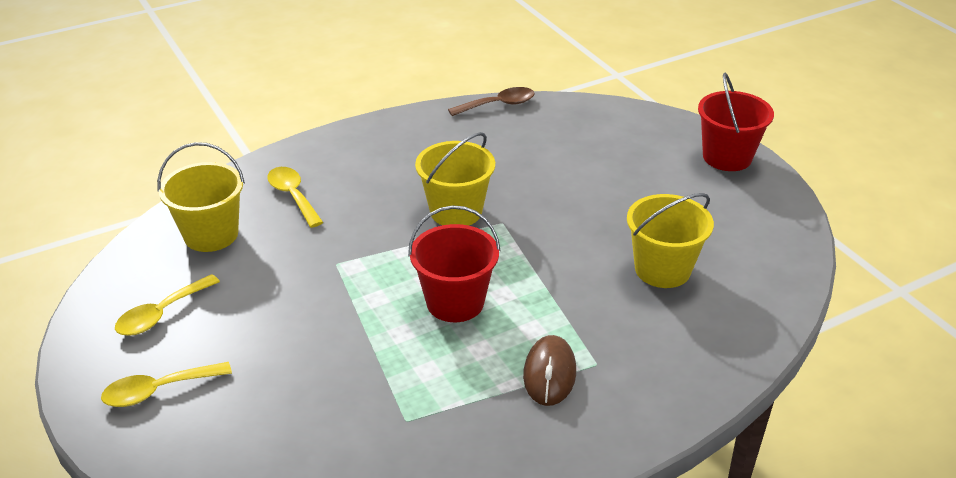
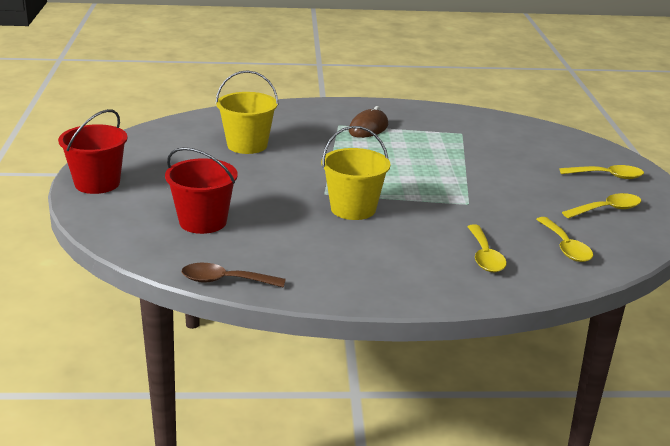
camera: 155 degrees left, 10 degrees down
(211, 235) = (565, 247): yellow bucket -> yellow spoon
(455, 302) = (397, 165): red bucket -> red bucket (203, 222)

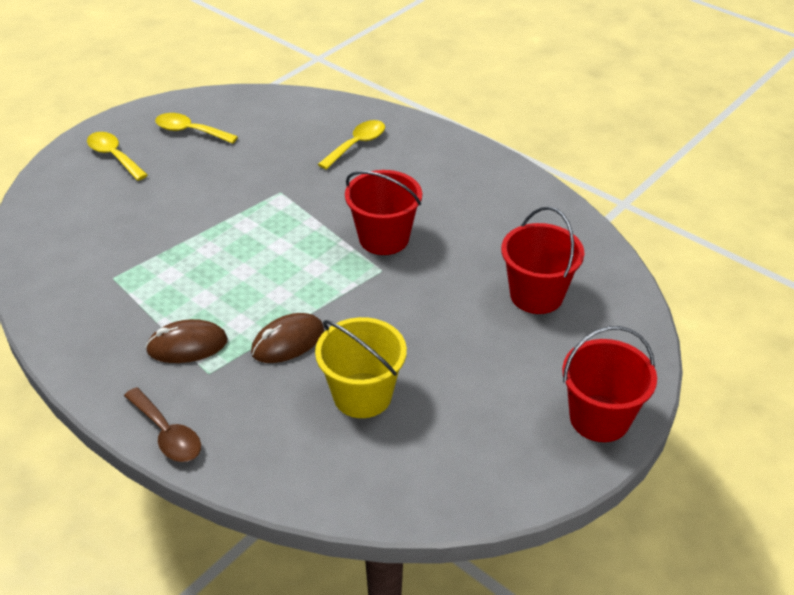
camera: 135 degrees left, 15 degrees up
(225, 281) = (579, 222): brown spoon -> brown spoon (167, 434)
(321, 147) = (288, 342): none -> brown mouse
(353, 209) = (384, 238): yellow bucket -> red bucket
(565, 247) = (287, 122): yellow spoon -> none

